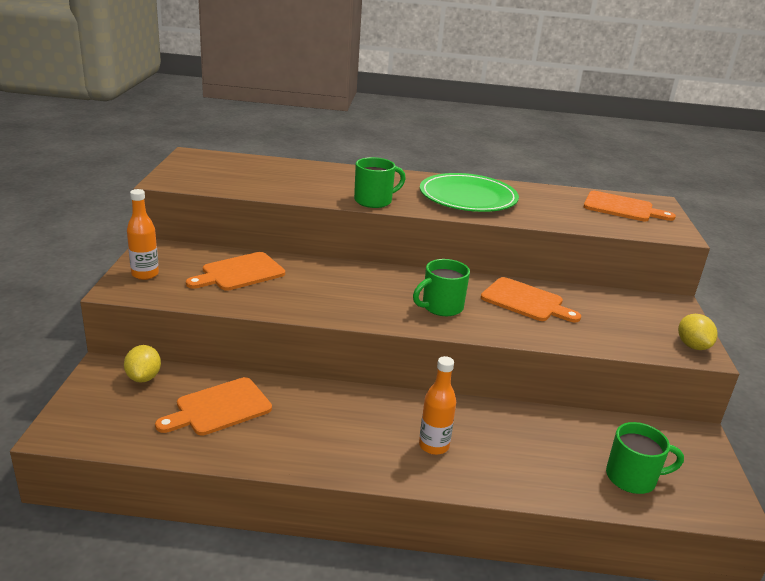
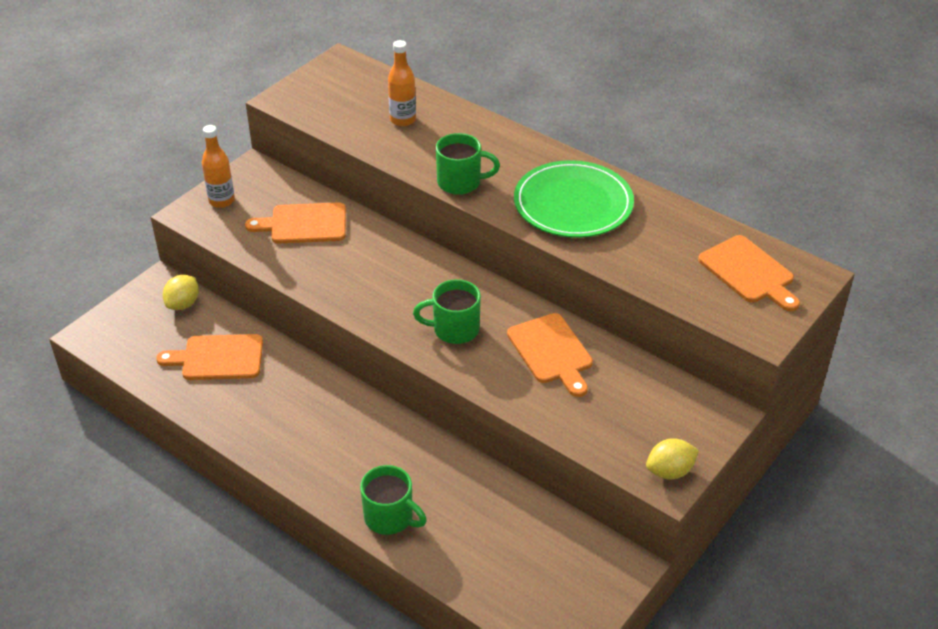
camera: 35 degrees right, 15 degrees up
(434, 446) = (359, 466): orange bottle -> orange bottle (403, 120)
(632, 478) = (506, 573): green mug -> green mug (390, 517)
(692, 346) = (670, 471): yellow lemon -> yellow lemon turned 45 degrees clockwise

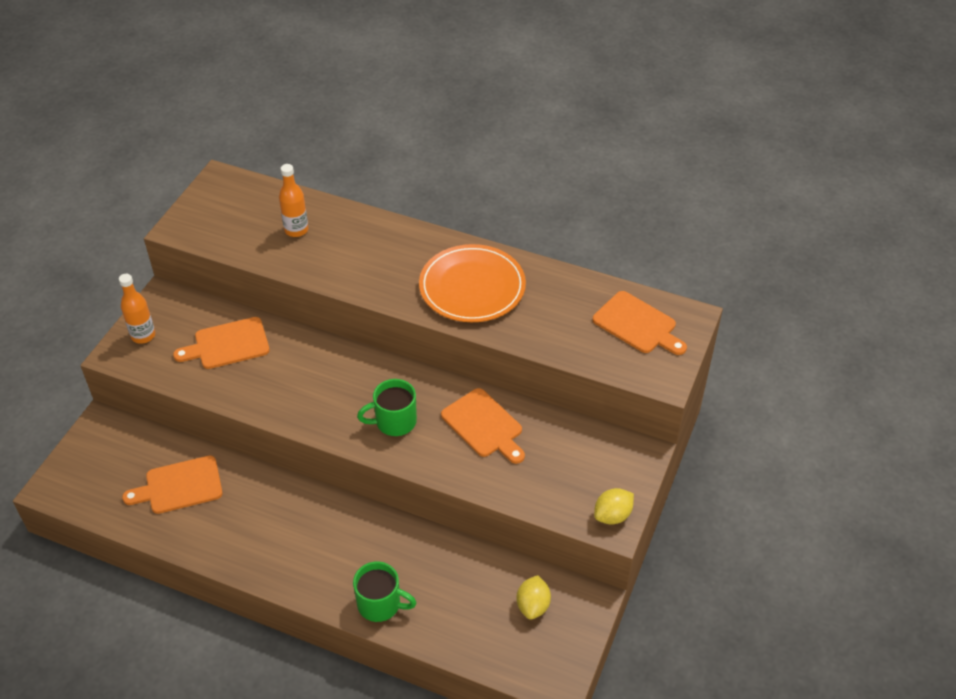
camera: 15 degrees left, 5 degrees up
(183, 304) = (130, 439): yellow lemon -> yellow lemon (533, 605)
(460, 182) = (367, 284): green mug -> none
(573, 204) = (472, 287): green plate -> orange plate

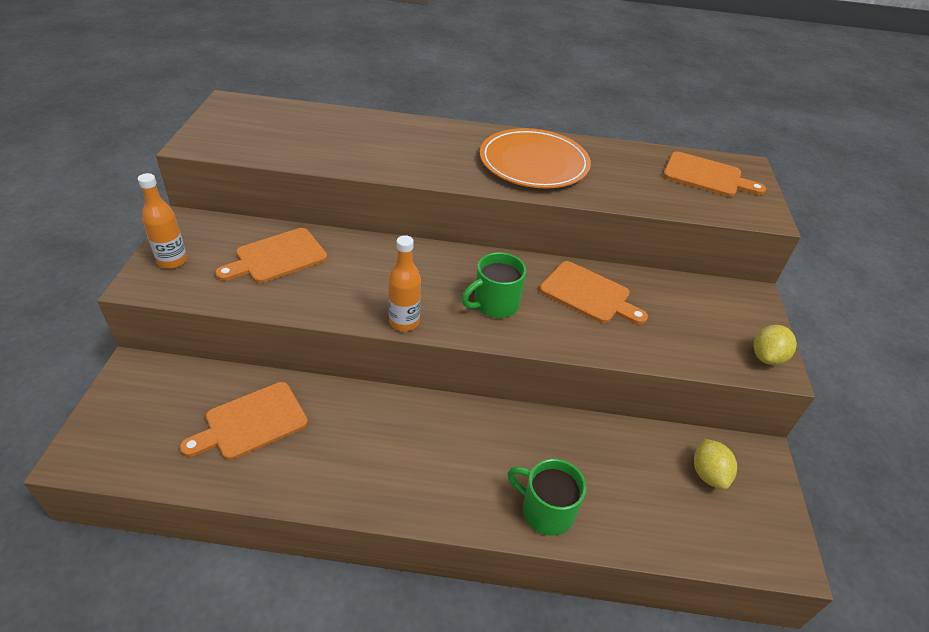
camera: 20 degrees left, 5 degrees down
(296, 230) = (329, 135): orange bottle -> orange bottle (404, 322)
(380, 604) = (545, 510): green mug -> green mug turned 150 degrees counterclockwise

